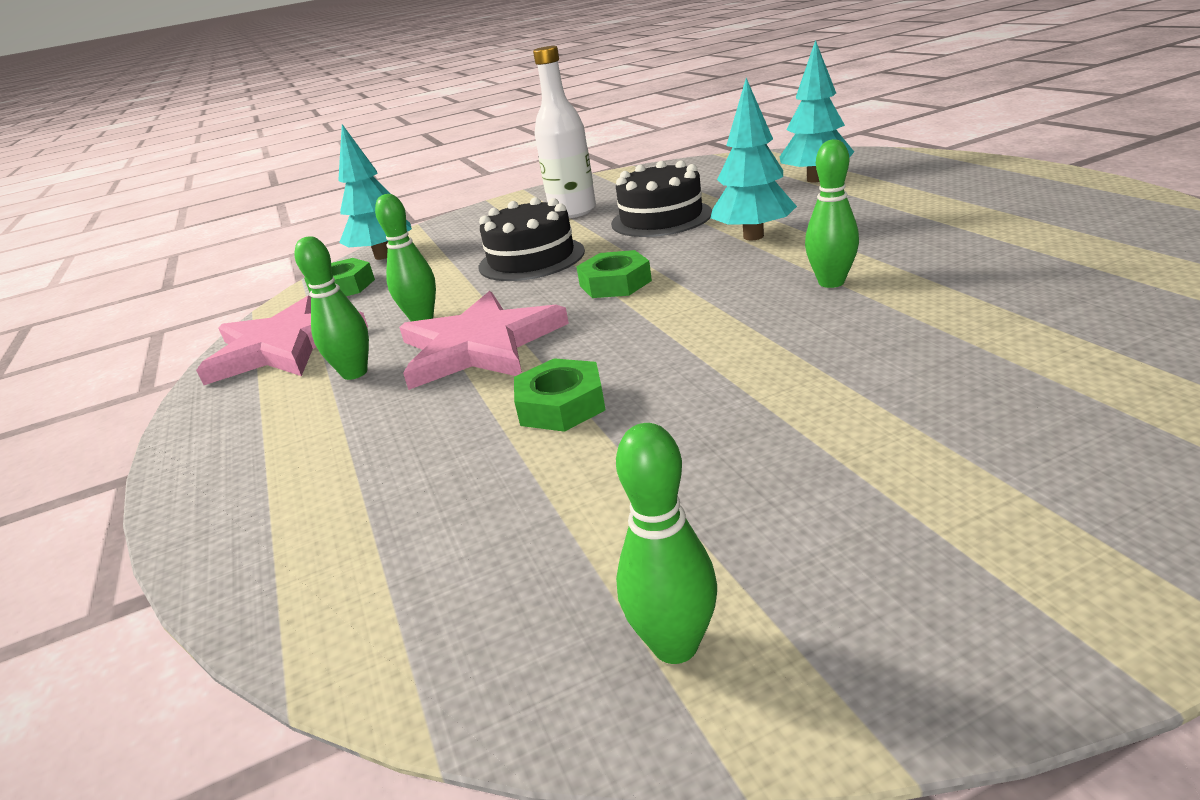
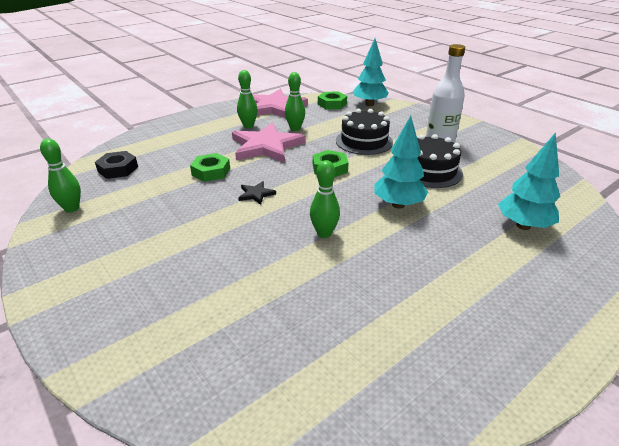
camera: 70 degrees right, 5 degrees up
(451, 576) = (118, 169): none -> black nut
(685, 345) = (256, 194): none -> black star

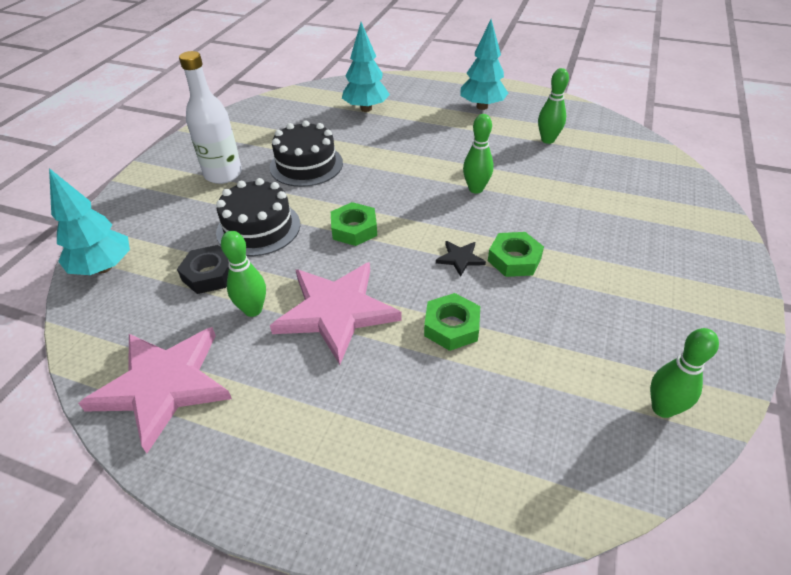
camera: 120 degrees left, 10 degrees up
(118, 169) = (546, 446): black nut -> black nut (209, 274)
(248, 126) = (275, 374): green bowling pin -> green bowling pin (547, 140)
(332, 104) = (117, 311): green nut -> green nut (514, 259)
(398, 205) = (390, 166): turquoise tree -> turquoise tree (482, 107)

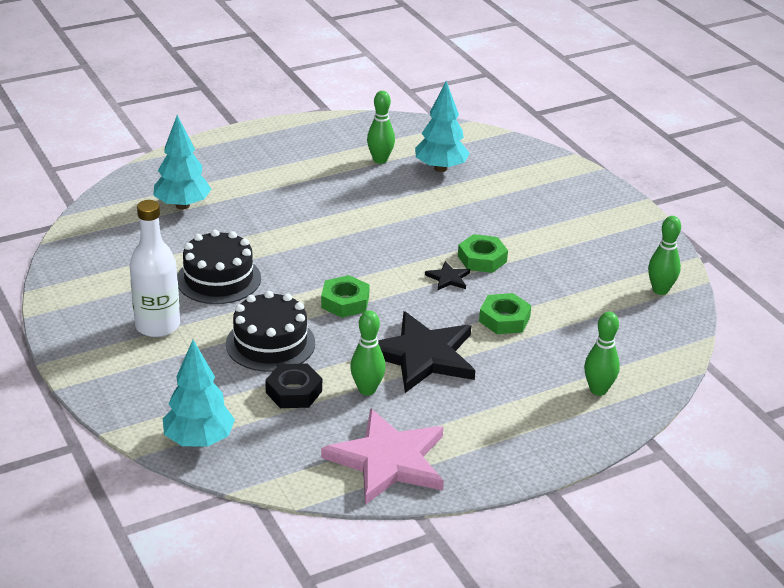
camera: 50 degrees left, 10 degrees down
(336, 311) = (422, 356): pink star -> black star
(476, 189) = (385, 226): green bowling pin -> green bowling pin (598, 390)
(482, 107) = (284, 155): turquoise tree -> turquoise tree (440, 168)

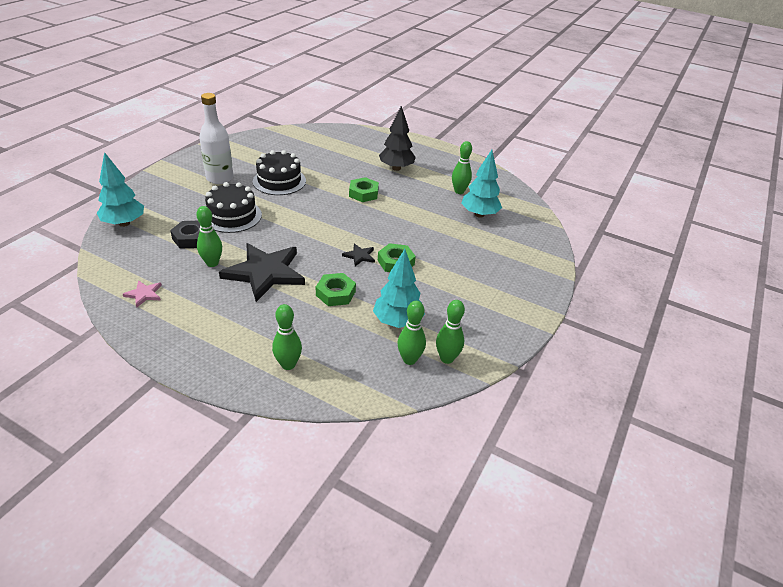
camera: 55 degrees right, 5 degrees up
(183, 205) = (337, 149): turquoise tree -> turquoise tree (397, 321)
(281, 180) = (396, 168): none -> black tree
(345, 302) = (296, 227): green nut -> green nut (363, 193)
(388, 460) = (144, 294): pink star -> pink star, size x0.42
(646, 312) = (409, 359): none -> green bowling pin

